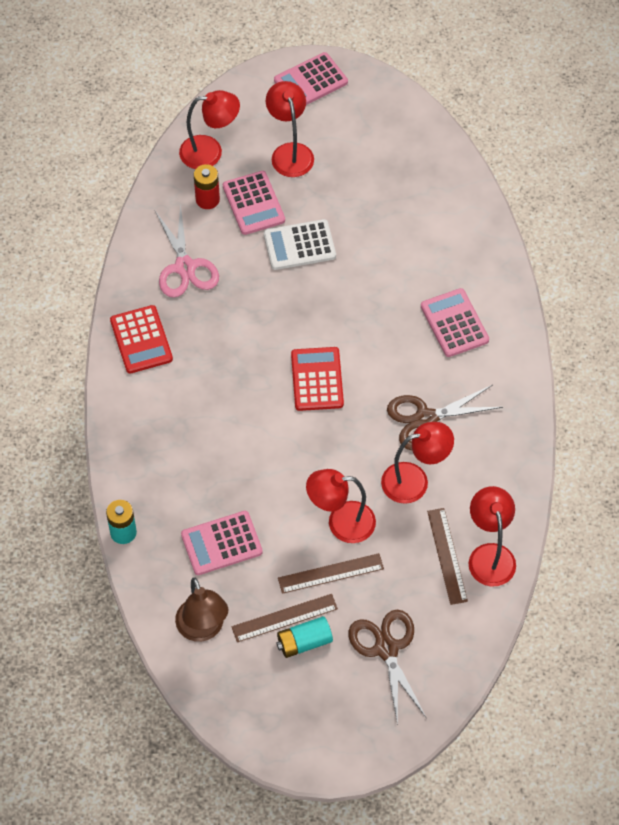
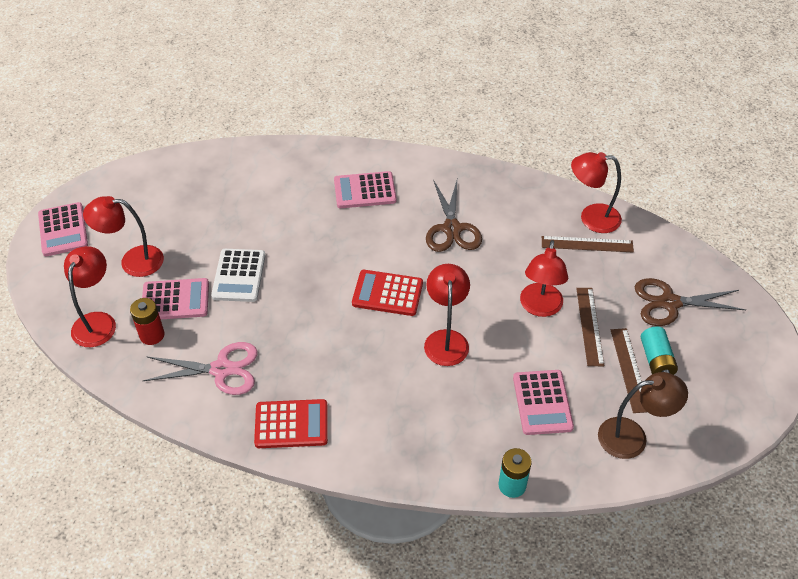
camera: 75 degrees left, 10 degrees down
(414, 480) = (510, 249): red lamp -> red lamp (446, 339)

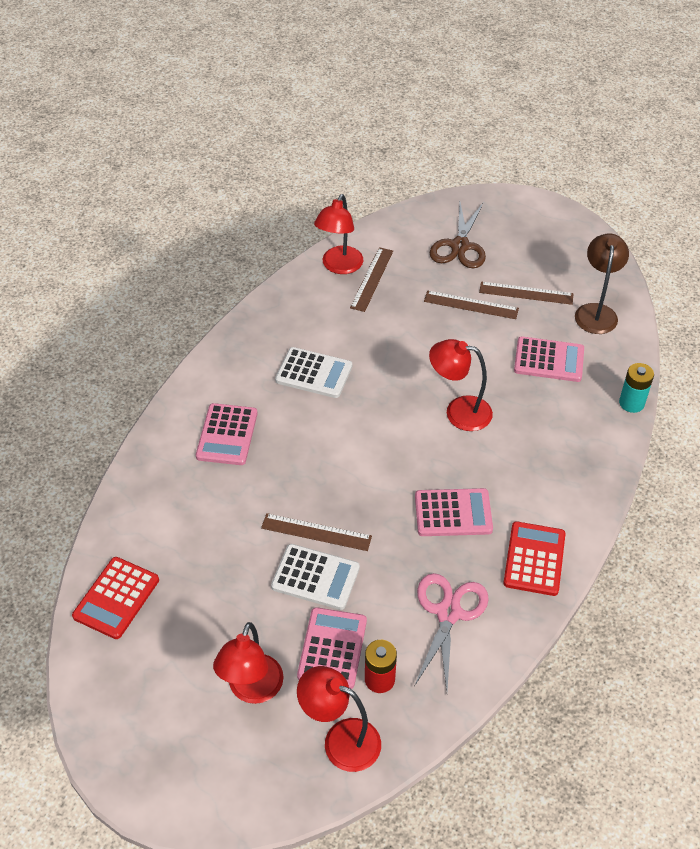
camera: 75 degrees left, 0 degrees up
(63, 230) = (163, 773): pink calculator -> pink calculator (453, 513)
(283, 267) = (316, 532): none -> brown ruler
(387, 293) = (385, 445): red calculator -> red calculator (116, 598)
(452, 229) = (314, 373): brown scissors -> white calculator
(540, 307) = (439, 333): red lamp -> none
(656, 360) = (520, 273): turquoise battery -> none

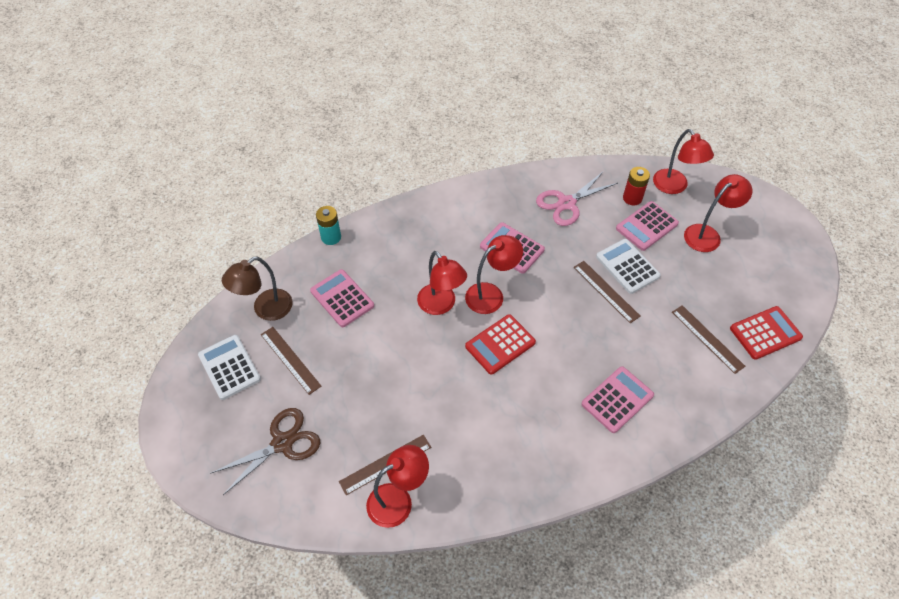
camera: 140 degrees left, 5 degrees up
(314, 373) = (512, 406): white calculator -> white calculator (229, 367)
(424, 452) = (491, 294): none -> red lamp
(471, 305) = (340, 380): brown ruler -> brown ruler (707, 338)
(534, 559) = (492, 198): red calculator -> red calculator (500, 344)

